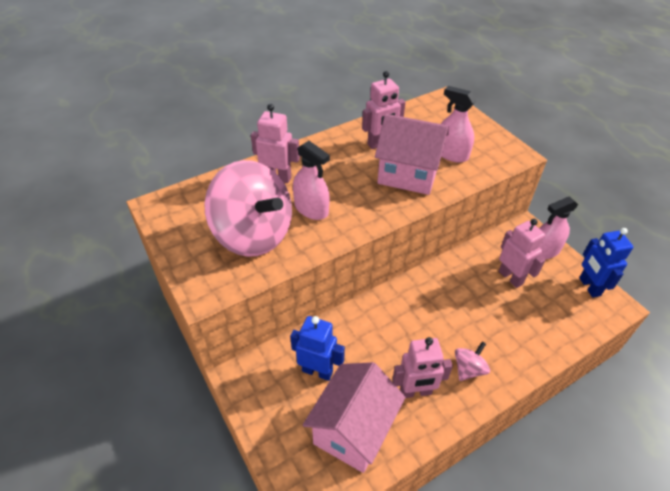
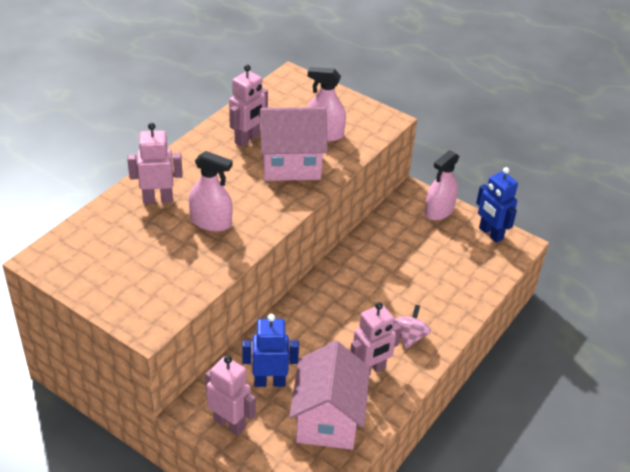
camera: 25 degrees left, 5 degrees down
(253, 234) = (165, 261): pink spinning top -> none
(511, 277) = (417, 244): pink robot -> pink robot (229, 423)

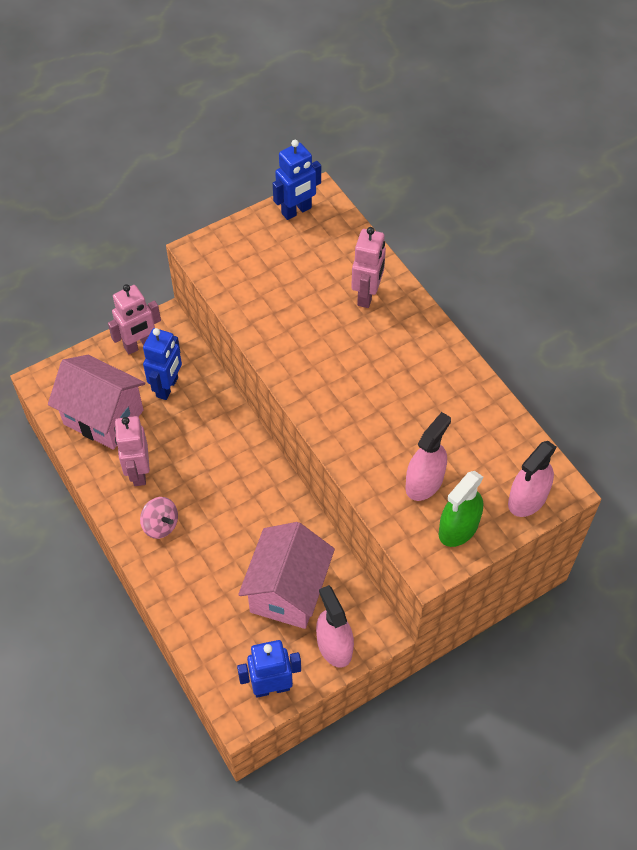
camera: 115 degrees right, 15 degrees up
(67, 269) = (296, 211): none -> blue robot
(211, 222) = (314, 329): pink spray bottle -> pink spray bottle (527, 499)
(247, 139) = (440, 400): pink robot -> none
(291, 165) = (378, 428): pink house -> pink house (288, 591)
(350, 113) = (458, 528): none -> green spray bottle

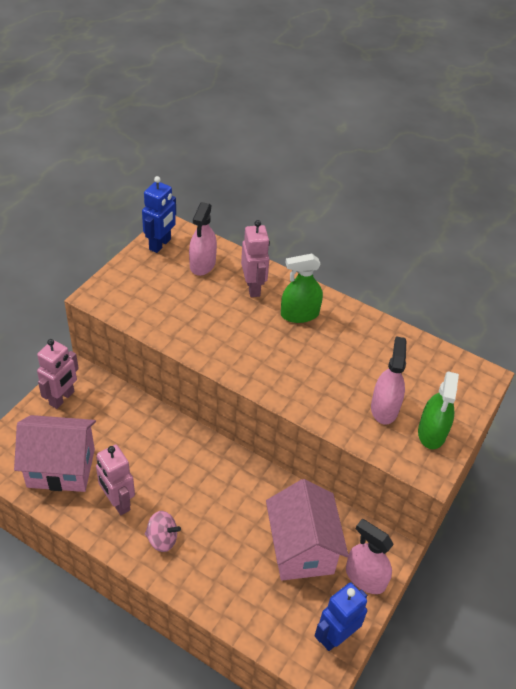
camera: 30 degrees left, 10 degrees down
(167, 387) = (106, 423): blue robot -> none
(399, 344) = (299, 314): none -> green spray bottle
(527, 499) = (465, 392): pink spray bottle -> pink spray bottle (202, 264)

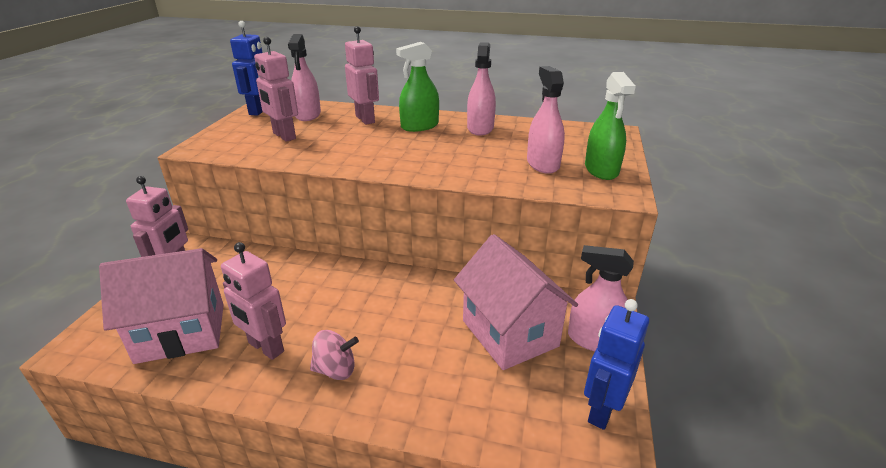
camera: 15 degrees left, 15 degrees down
(173, 297) = (284, 136): none -> pink robot
(355, 334) = (480, 128): none -> pink spray bottle

